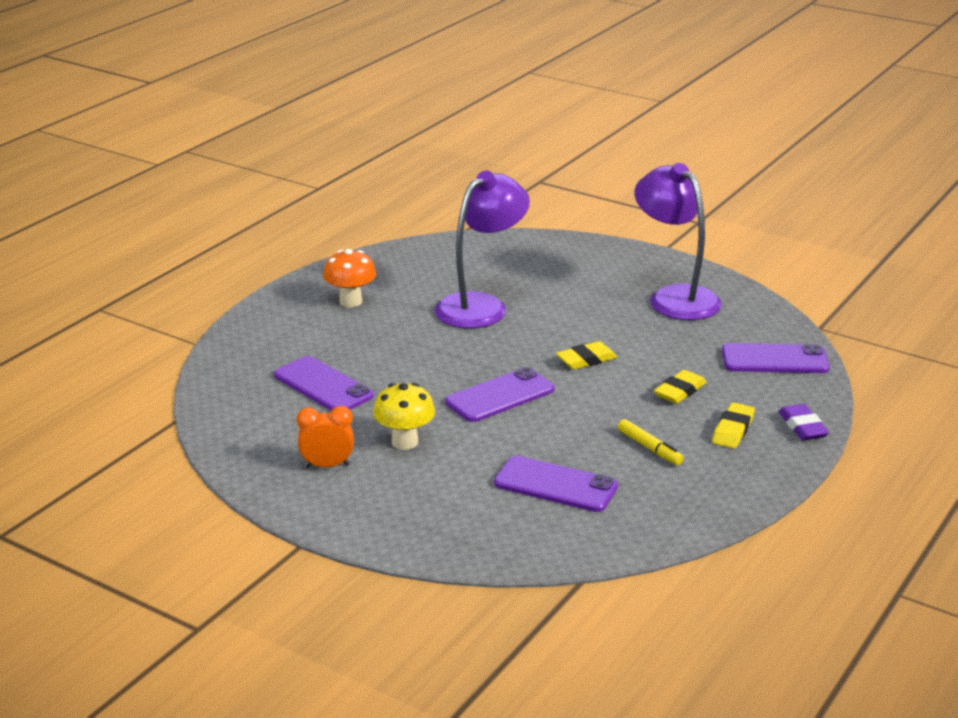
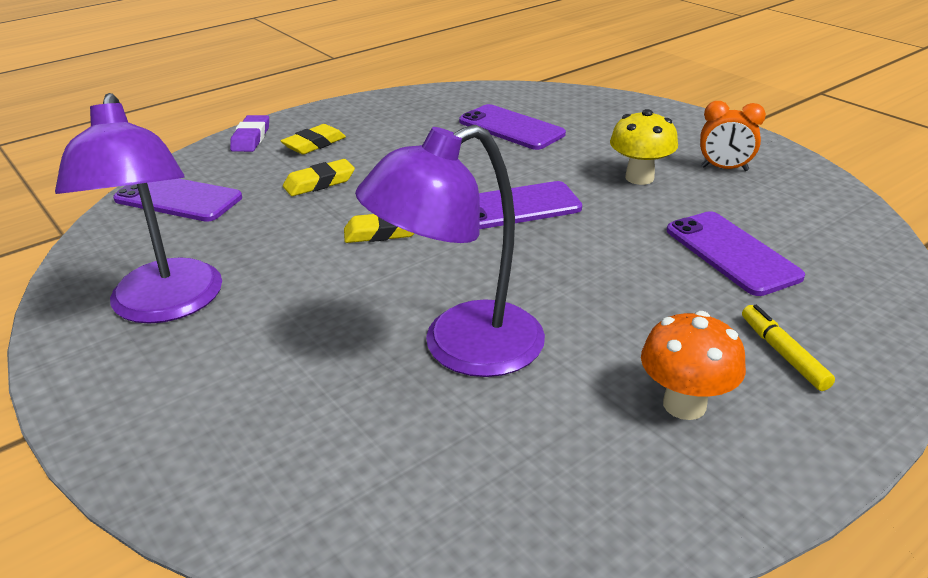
camera: 160 degrees left, 5 degrees up
(649, 448) = (404, 142): yellow marker -> yellow marker (783, 353)

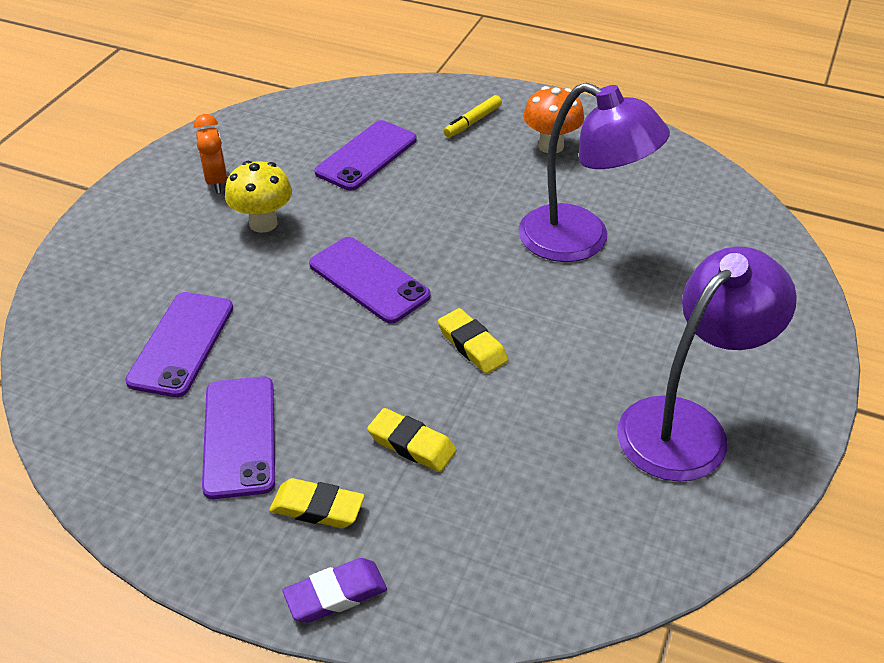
camera: 120 degrees left, 10 degrees up
(178, 199) = (531, 556): purple phone -> purple phone (240, 436)

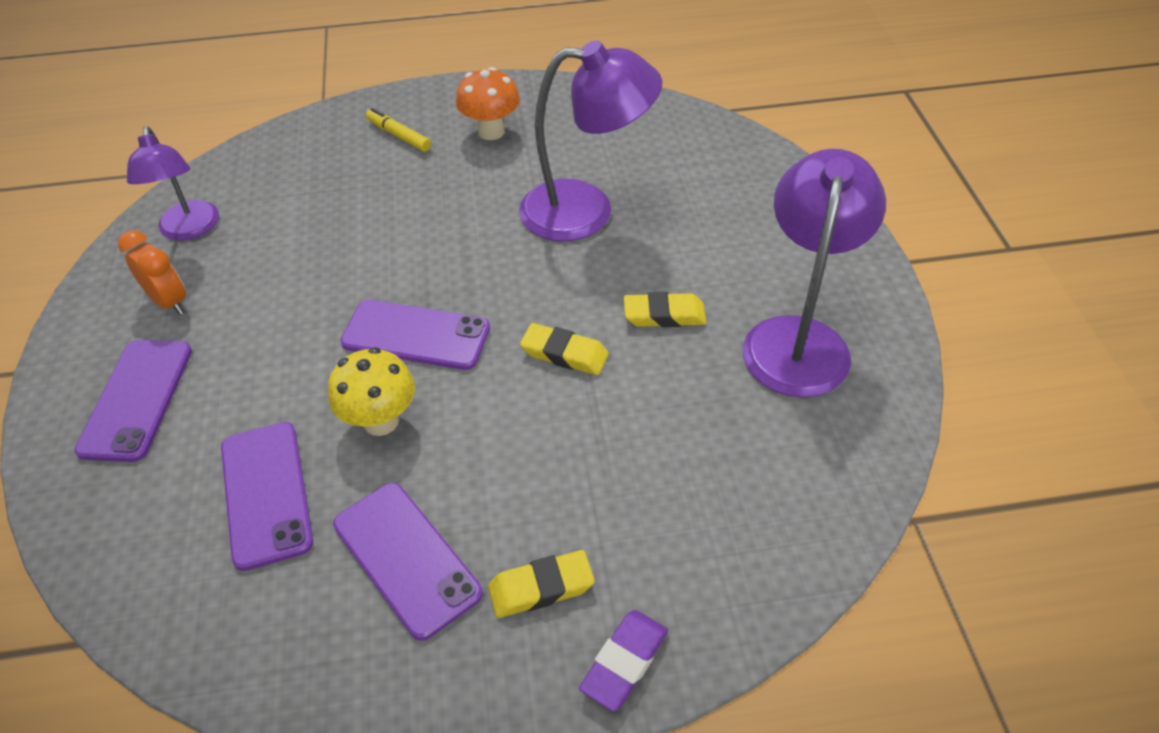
camera: 30 degrees left, 5 degrees up
(263, 223) = (258, 325): yellow mushroom -> yellow mushroom (381, 421)
(267, 135) = (189, 230): none -> purple lamp
(366, 156) = (316, 210): purple phone -> purple phone (137, 399)
(411, 444) = (582, 477): yellow eraser -> yellow eraser (664, 315)
(473, 122) = (399, 136): yellow marker -> yellow marker turned 120 degrees clockwise

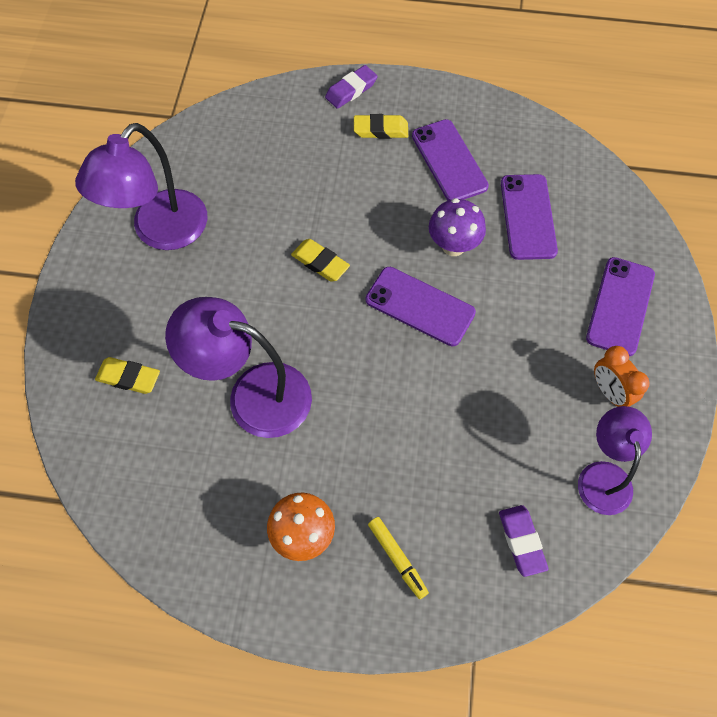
camera: 165 degrees left, 15 degrees up
(280, 169) = (521, 541): none -> purple eraser
(381, 421) = (453, 246): yellow mushroom -> purple mushroom
(664, 315) = (239, 275): yellow eraser -> yellow eraser (128, 377)

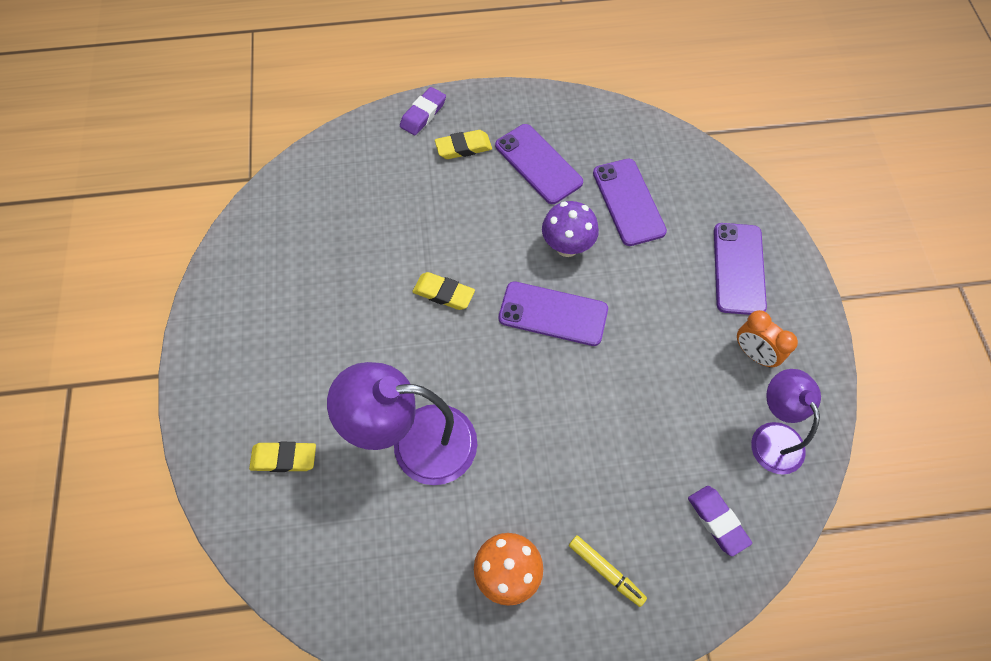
camera: 15 degrees left, 0 degrees up
(160, 232) = (273, 300): purple lamp -> none

